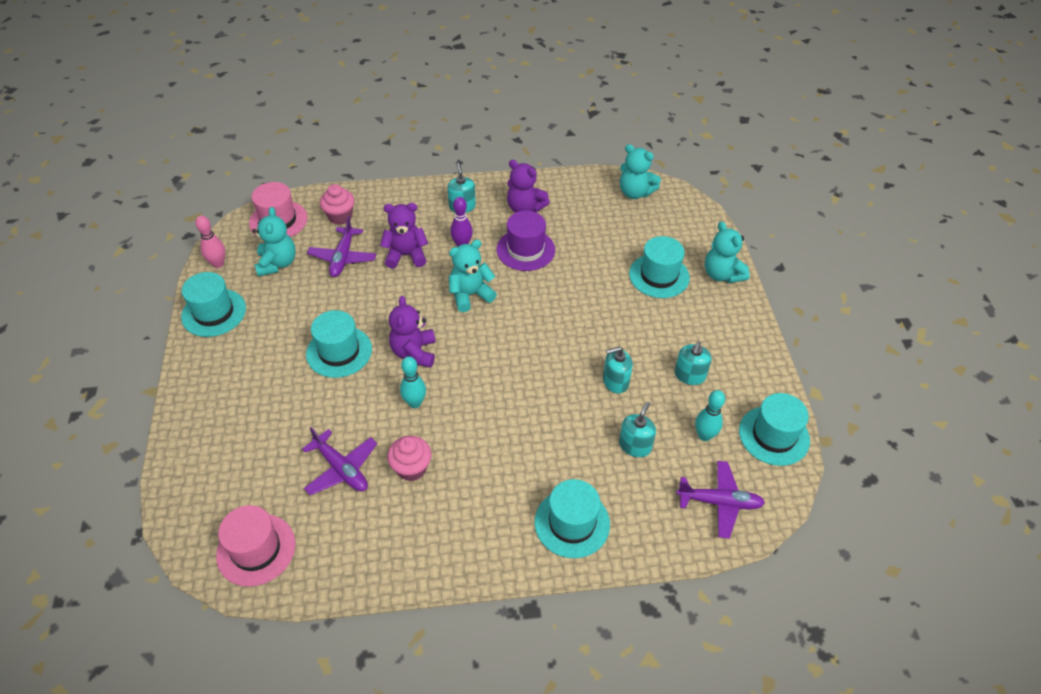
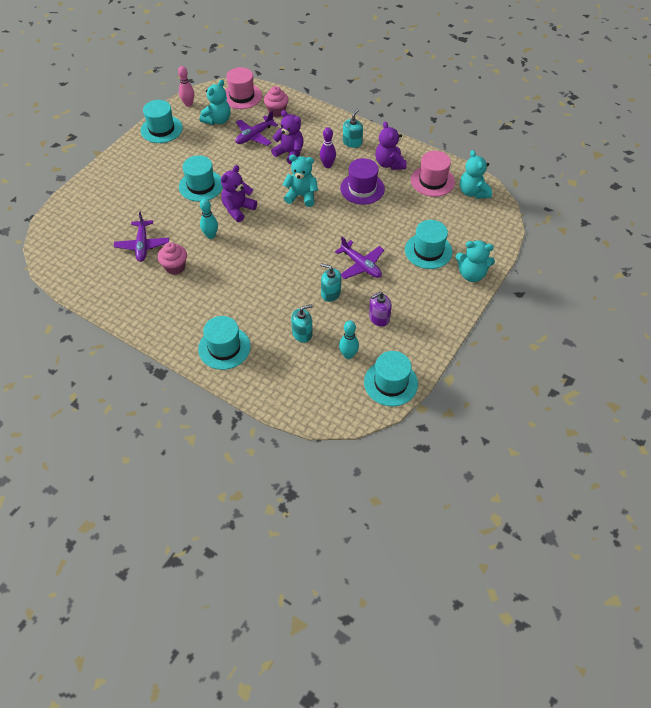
camera: 40 degrees right, 5 degrees up
(256, 549) = (69, 257): pink hat -> pink hat (432, 181)
(689, 375) = (379, 318): turquoise soap dispenser -> purple soap dispenser
(719, 502) = (315, 394): purple plane -> purple plane (361, 265)
(722, 274) = (471, 274): turquoise teddy bear -> turquoise teddy bear turned 90 degrees counterclockwise

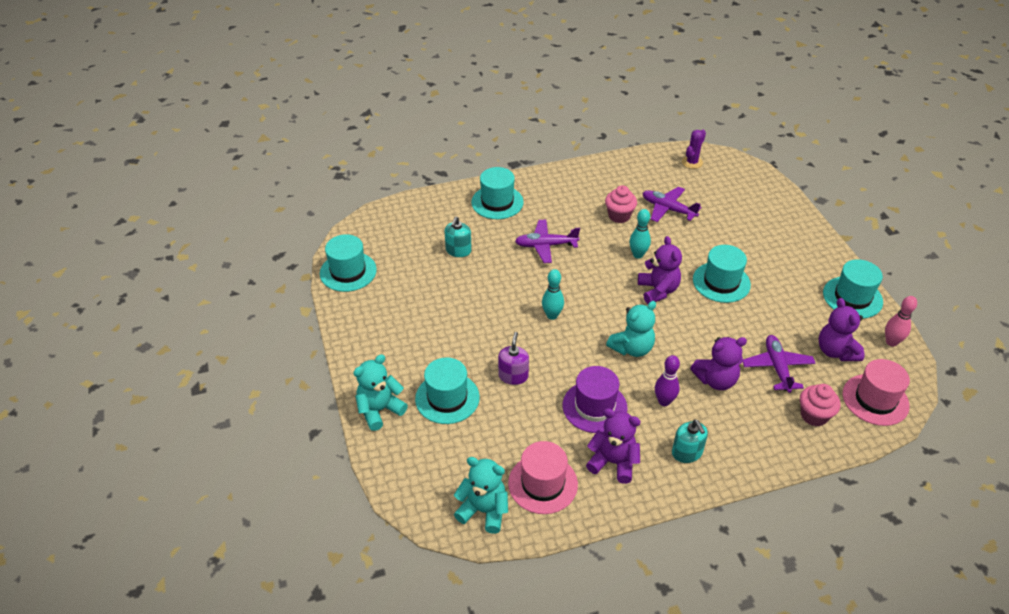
camera: 130 degrees right, 10 degrees down
(66, 260) = (692, 162): none -> purple cactus
(217, 120) = (836, 351): turquoise teddy bear -> purple teddy bear
(330, 293) = (479, 292): turquoise soap dispenser -> none
(348, 355) = (404, 264): turquoise bowling pin -> turquoise bowling pin (552, 315)
(361, 265) = (487, 333): purple plane -> purple plane (546, 245)
(379, 318) = (415, 306): purple soap dispenser -> purple soap dispenser (513, 376)

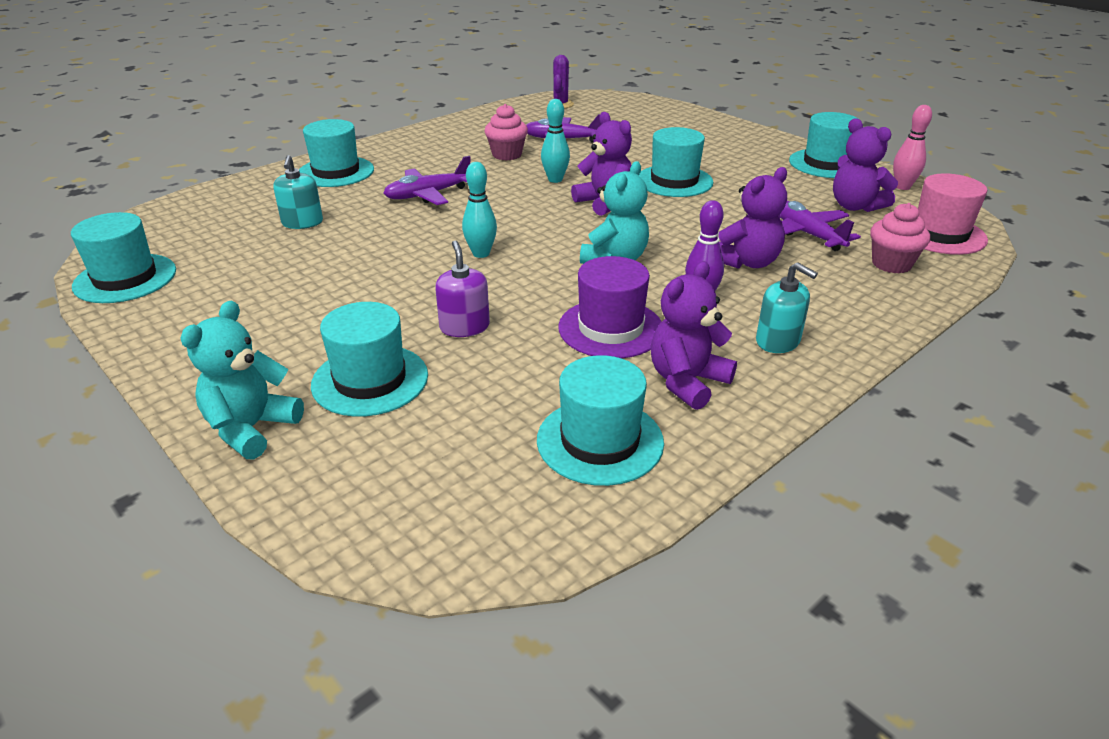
camera: 25 degrees left, 10 degrees down
(484, 510) = (524, 511): turquoise teddy bear -> none
(543, 483) = (600, 441): pink hat -> turquoise hat
(613, 462) = (687, 382): purple teddy bear -> purple teddy bear turned 45 degrees counterclockwise

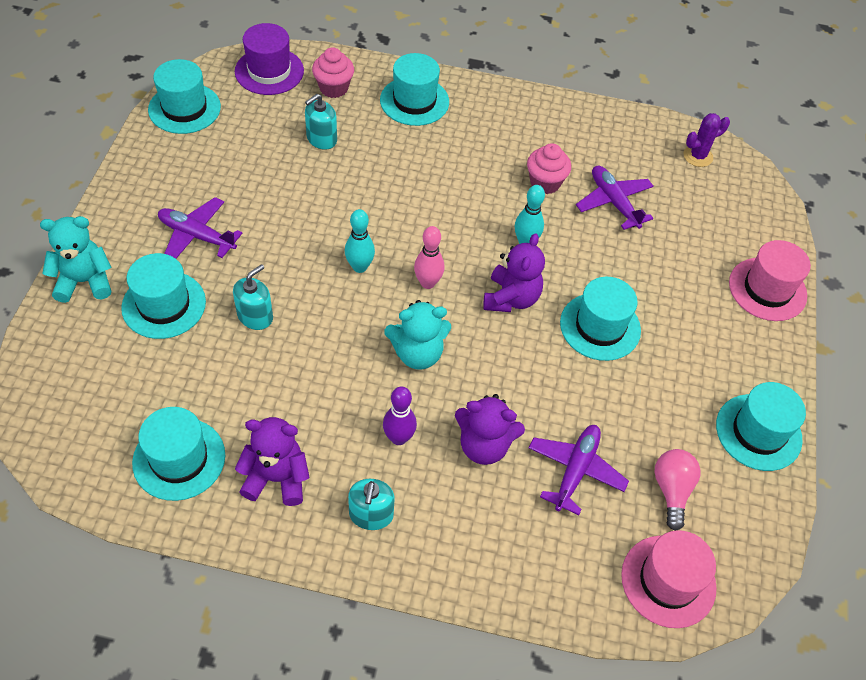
camera: 50 degrees right, 20 degrees up
(428, 195) = (425, 179): purple plane -> purple plane (197, 236)
(464, 327) = (255, 316): purple soap dispenser -> turquoise soap dispenser
(610, 328) = (313, 401): purple hat -> purple hat (269, 71)
(705, 123) = (767, 289): none -> pink hat
(855, 206) = (671, 490): purple teddy bear -> pink light bulb
(891, 264) = (568, 556): pink cupcake -> pink cupcake (333, 88)
(902, 187) = (759, 518): pink bowling pin -> pink bowling pin (427, 283)

